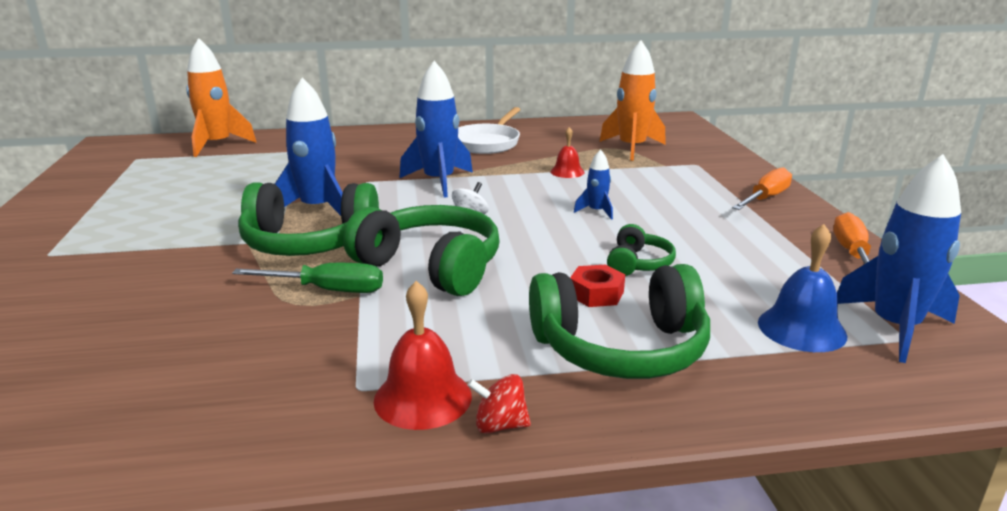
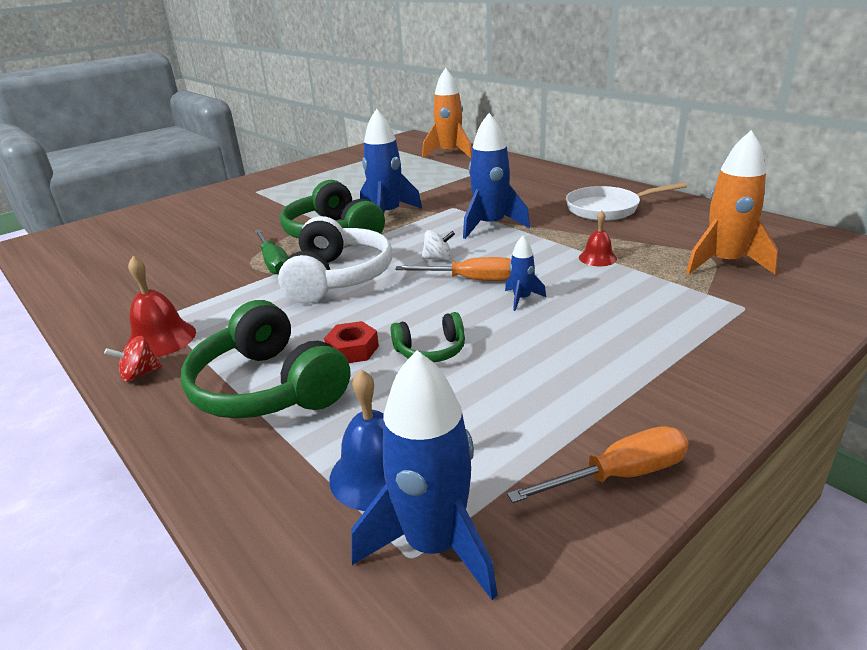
camera: 60 degrees right, 5 degrees up
(431, 266) = (337, 277): green headphones -> white headphones
(500, 425) = (140, 374): red spinning top -> red spinning top turned 90 degrees counterclockwise
(765, 198) = (710, 375): orange screwdriver -> orange screwdriver (470, 280)

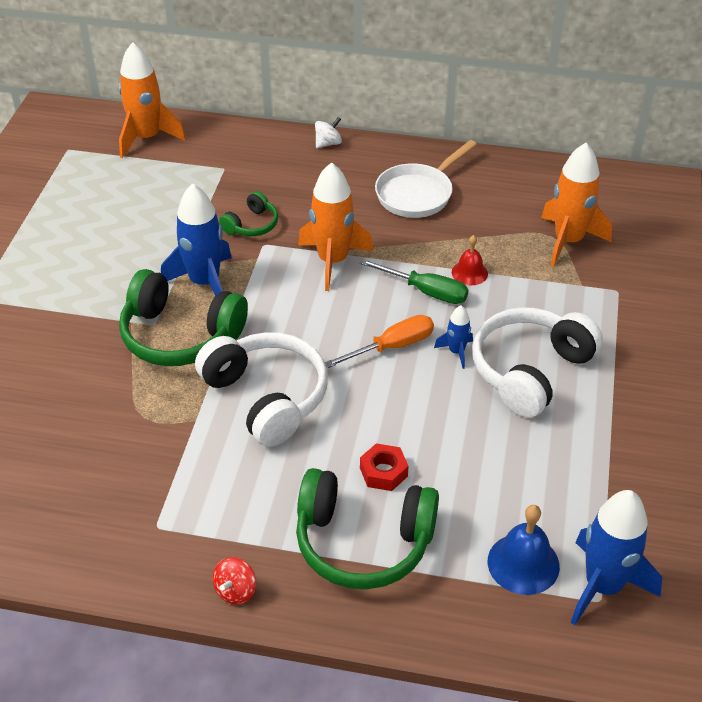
camera: 40 degrees left, 15 degrees up
(161, 339) = (196, 549): red bell -> none
(274, 263) = (173, 407): green screwdriver -> green screwdriver (426, 291)
(431, 350) = (444, 442): green headphones -> green headphones (252, 225)
(438, 259) = (334, 331): white spinning top -> white spinning top (328, 143)
(490, 226) = (333, 261): blue rocket -> orange rocket
(577, 332) = (530, 371): none -> white headphones
(619, 475) = (654, 482): orange screwdriver -> none

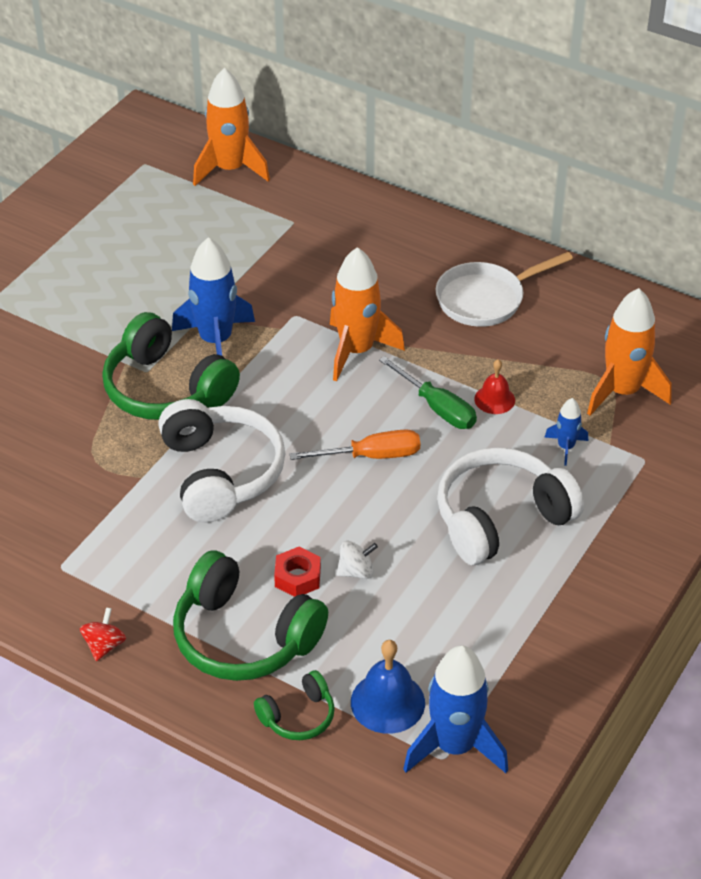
camera: 20 degrees right, 0 degrees up
(235, 591) = (104, 645): red spinning top -> red spinning top turned 150 degrees clockwise
(252, 225) = (292, 291): green headphones -> green headphones (298, 716)
(328, 143) = (418, 219): white spinning top -> white spinning top (356, 571)
(456, 352) = (435, 479): blue rocket -> blue rocket (566, 447)

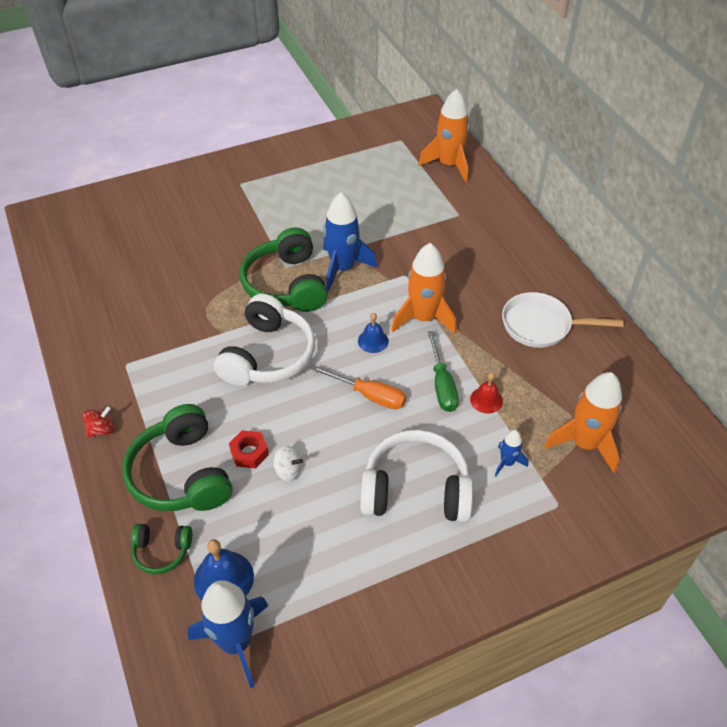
camera: 35 degrees right, 5 degrees up
(323, 400) = (373, 341): none -> blue bell

